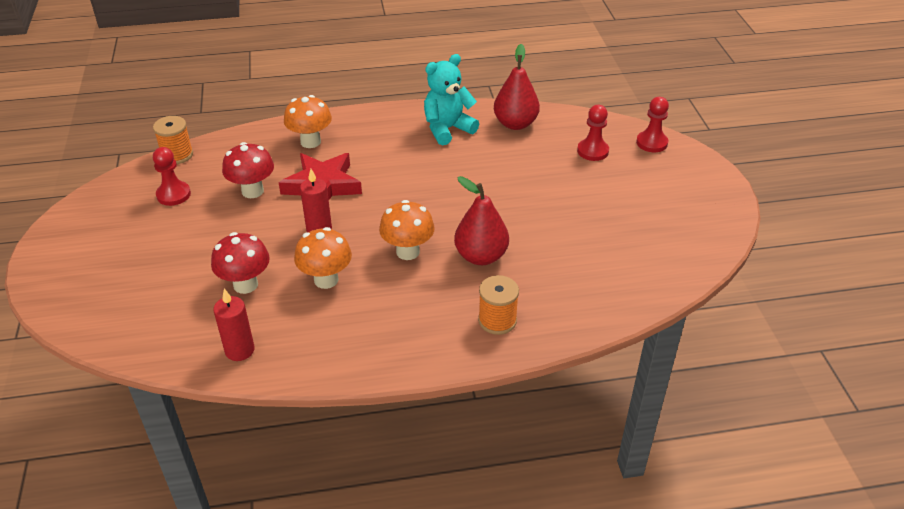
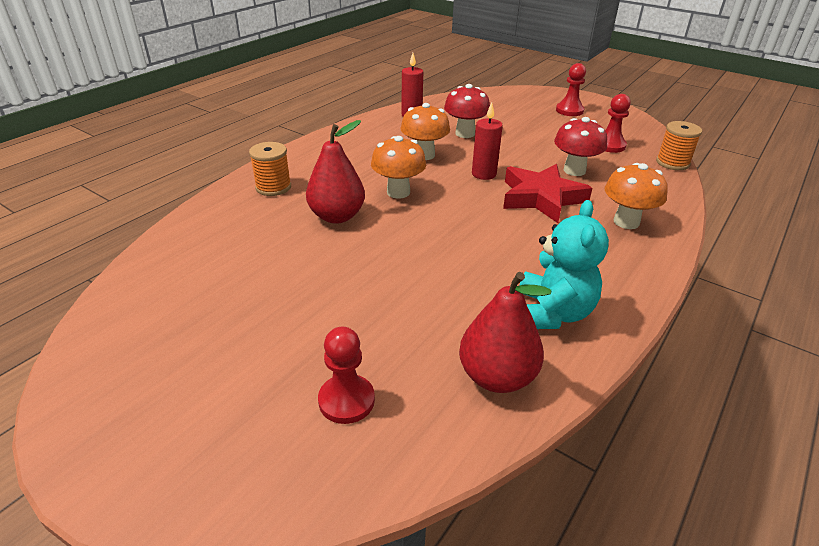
camera: 135 degrees right, 5 degrees down
(651, 143) = (266, 486): red pawn -> red pawn (569, 110)

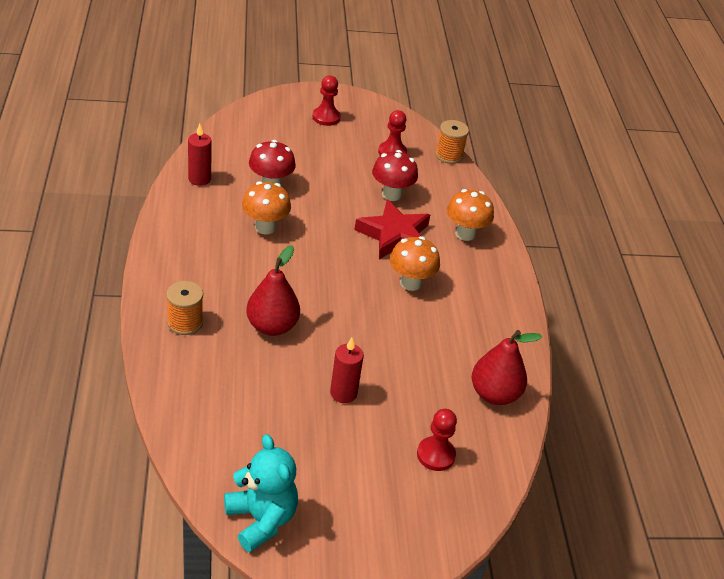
camera: 45 degrees left, 5 degrees up
(398, 192) = (289, 279): orange mushroom -> orange mushroom (410, 283)
(484, 174) = (332, 229): red candle -> red candle (343, 393)
(552, 313) = (484, 334): turquoise teddy bear -> turquoise teddy bear (261, 519)

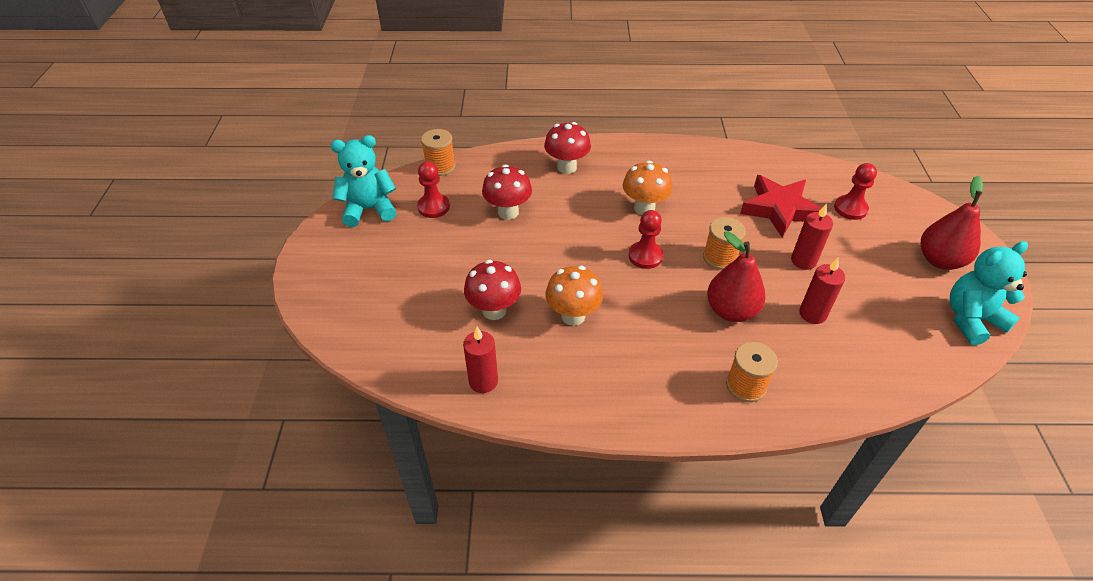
camera: 80 degrees left, 5 degrees up
(268, 385) = (812, 314): none -> red candle
(326, 117) = (359, 257): red pawn -> red pawn (645, 256)
(343, 329) = (720, 258): none -> orange spool
(384, 119) = (369, 209): none -> turquoise teddy bear
(394, 235) = (575, 214): red star -> red star (779, 209)
(465, 234) = (567, 167): orange mushroom -> red mushroom
(494, 394) = (770, 170): red pear -> red pear (940, 260)

